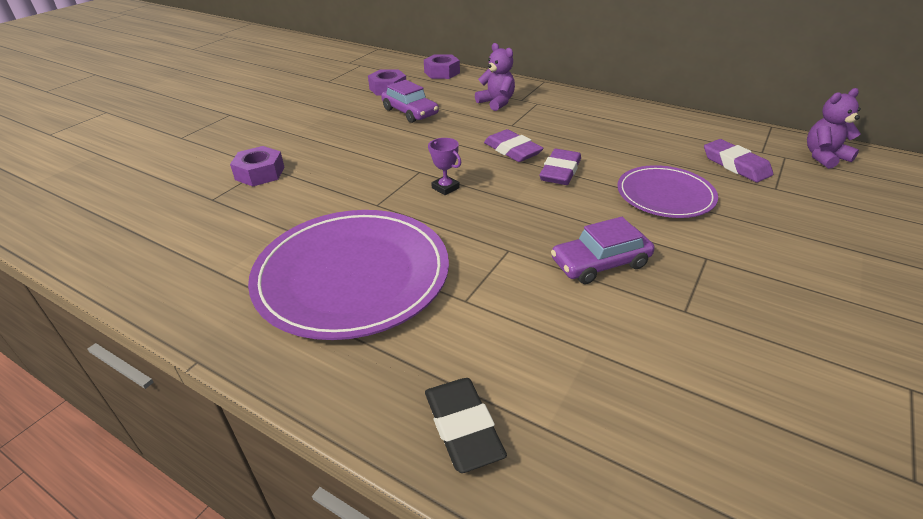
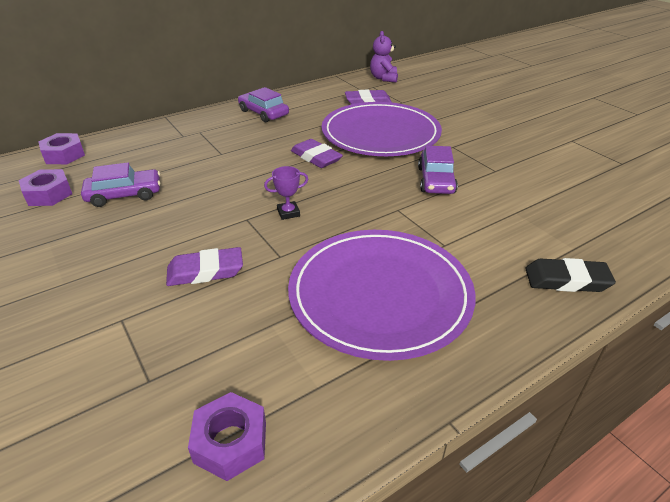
camera: 65 degrees left, 0 degrees up
(260, 173) = (130, 328): purple nut -> purple nut (230, 442)
(496, 103) = (172, 148): purple teddy bear -> none
(512, 150) = (263, 166): purple eraser -> purple eraser (205, 271)
(614, 117) = (263, 113): none -> purple car
(665, 195) = (380, 134): purple plate -> purple plate, size x1.70

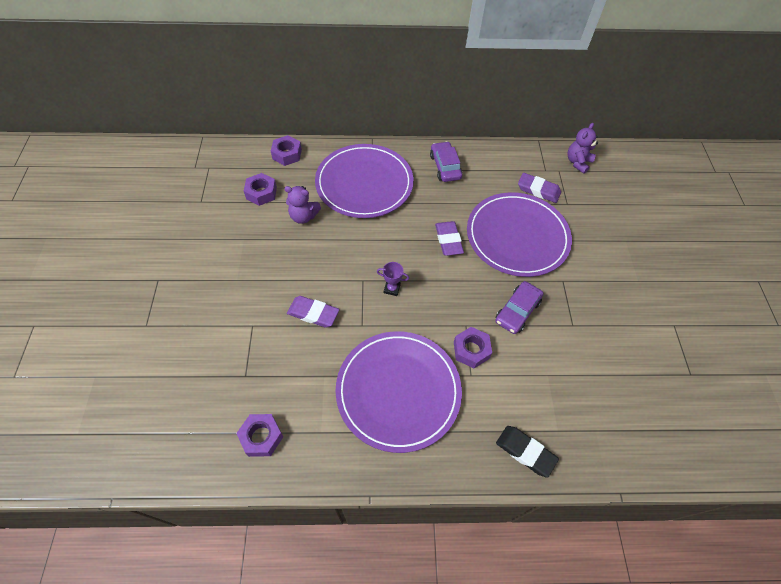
camera: 30 degrees right, 20 degrees up
(124, 195) = (303, 216): purple car -> purple teddy bear
(183, 148) = (364, 183): none -> purple plate
(423, 225) = (471, 350): none -> purple nut

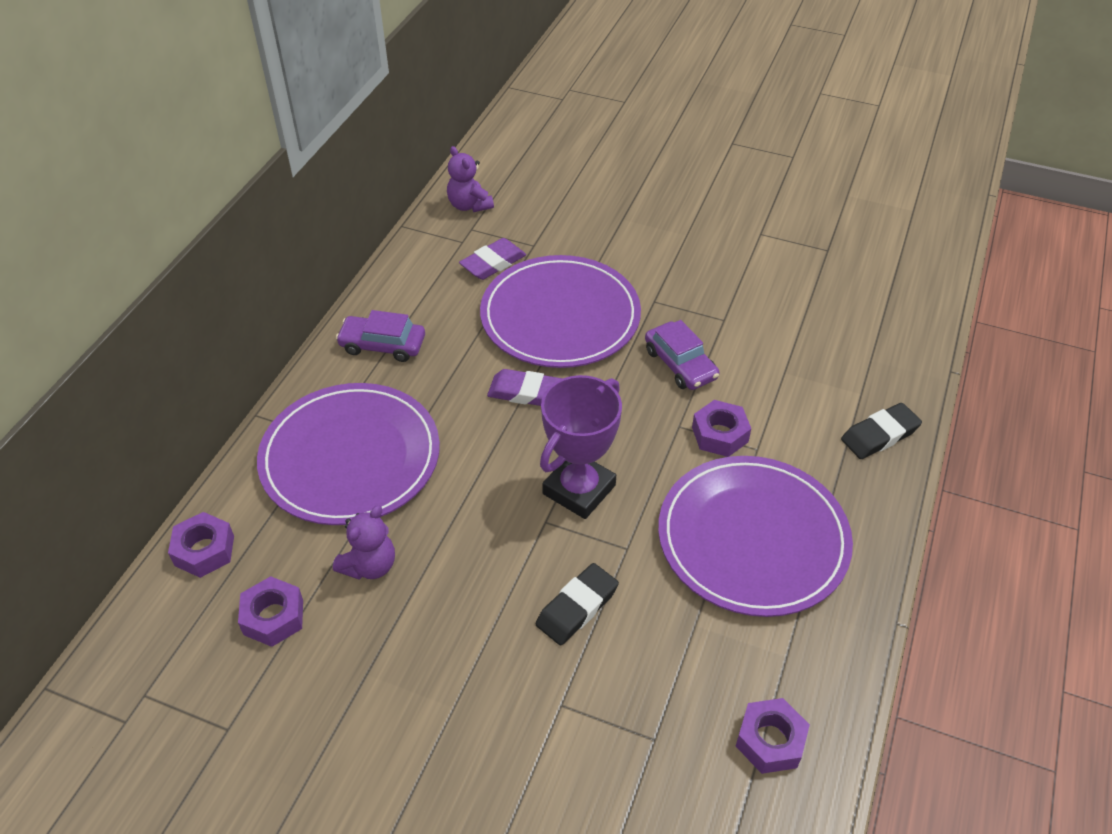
camera: 65 degrees left, 10 degrees down
(313, 313) = (577, 607): purple eraser -> black eraser
(392, 289) = (579, 489): purple trophy -> purple trophy, size x2.28

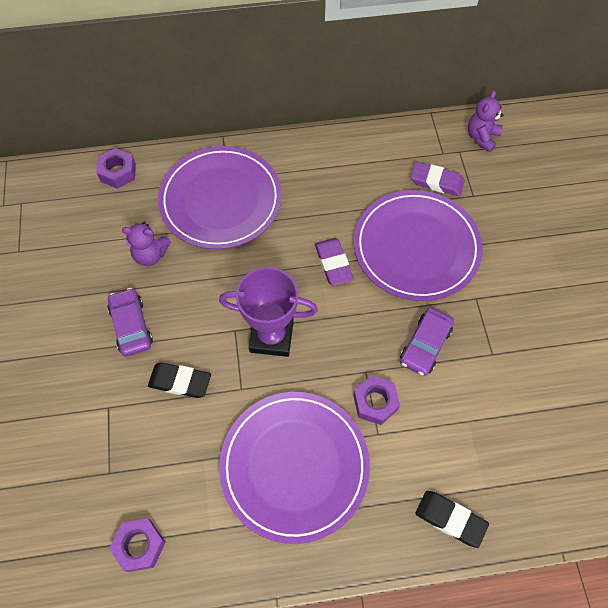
camera: 60 degrees right, 15 degrees up
(273, 617) = (93, 230): purple nut -> none
(382, 345) = (318, 164): purple car -> purple car (131, 326)

